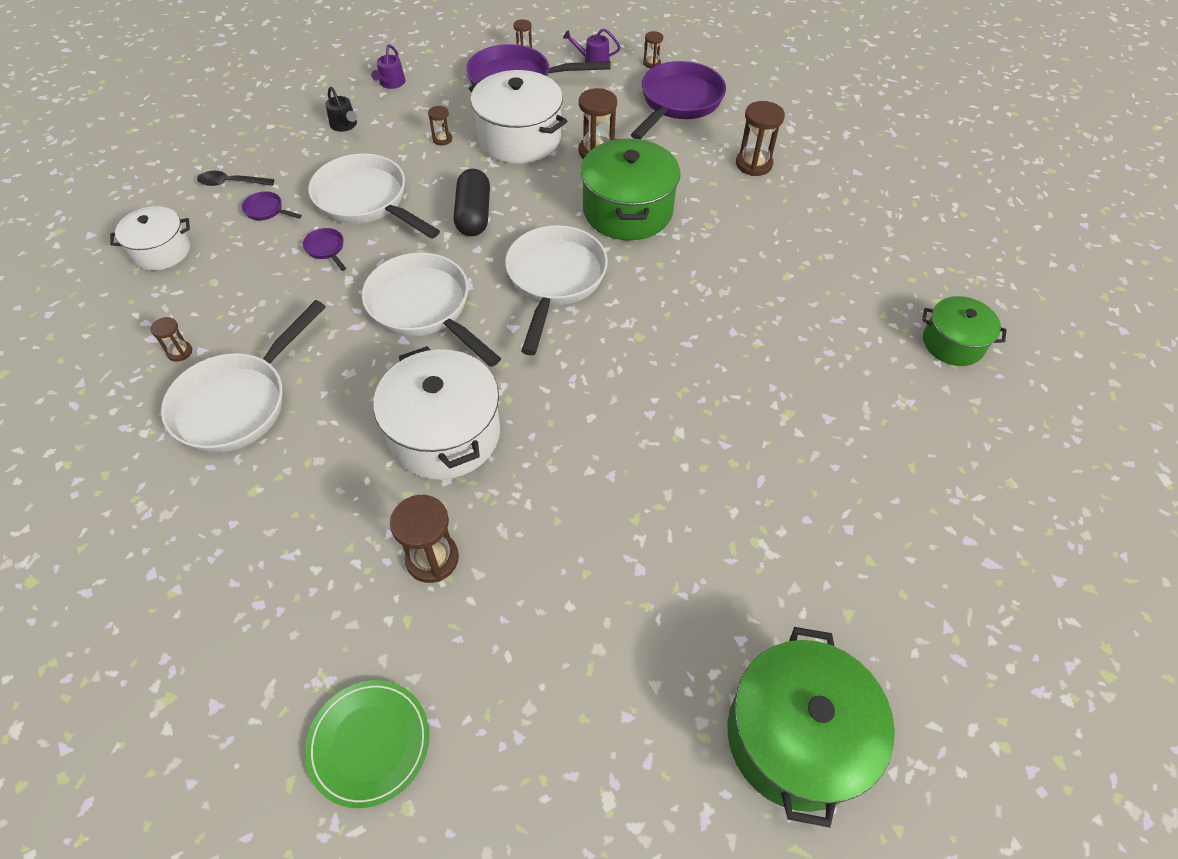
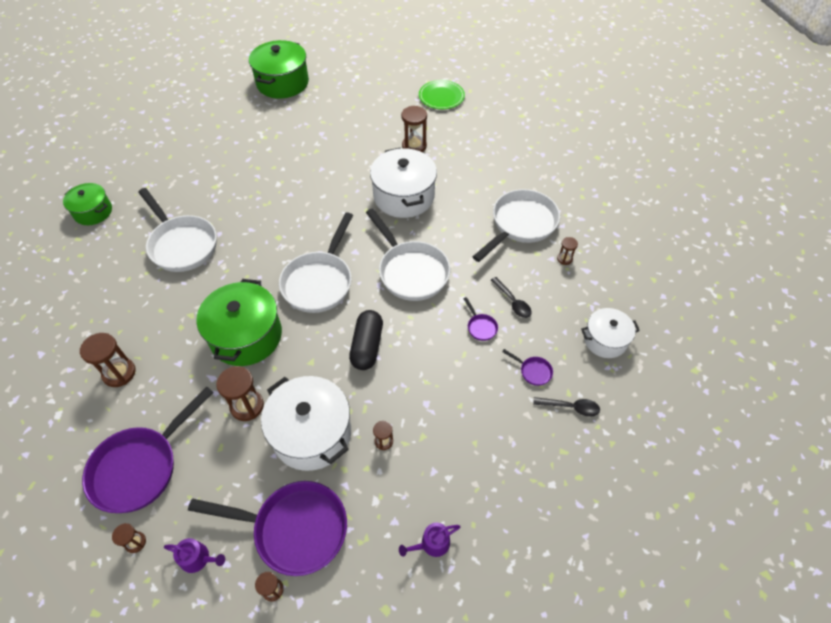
camera: 170 degrees left, 0 degrees up
(276, 283) = (513, 302): none -> black spoon
(345, 125) = (477, 475): black watering can -> none
(366, 201) = (452, 371): white pan -> white pan (182, 244)
(391, 83) = (432, 543): purple watering can -> purple watering can turned 135 degrees counterclockwise

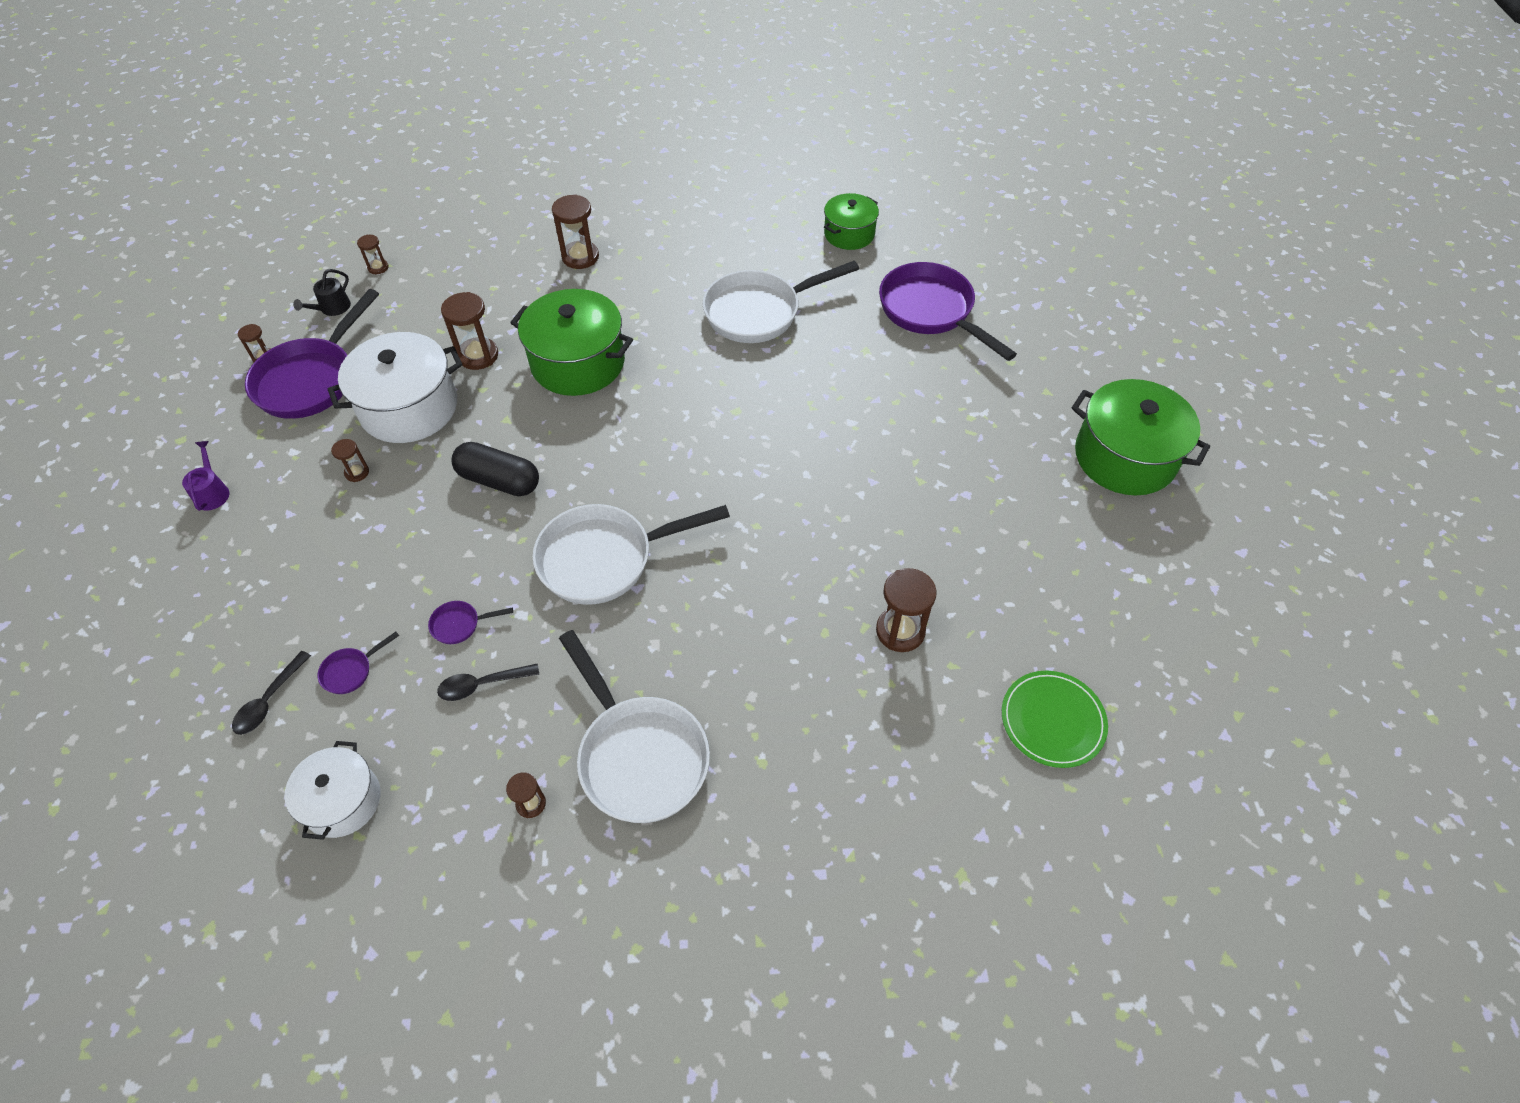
camera: 105 degrees right, 0 degrees up
(141, 467) = (455, 272): purple pan -> purple pan (931, 311)
(198, 558) = (332, 308): purple watering can -> black watering can
(319, 281) = (633, 446): white pan -> none
(404, 196) = (771, 585): white pot -> none

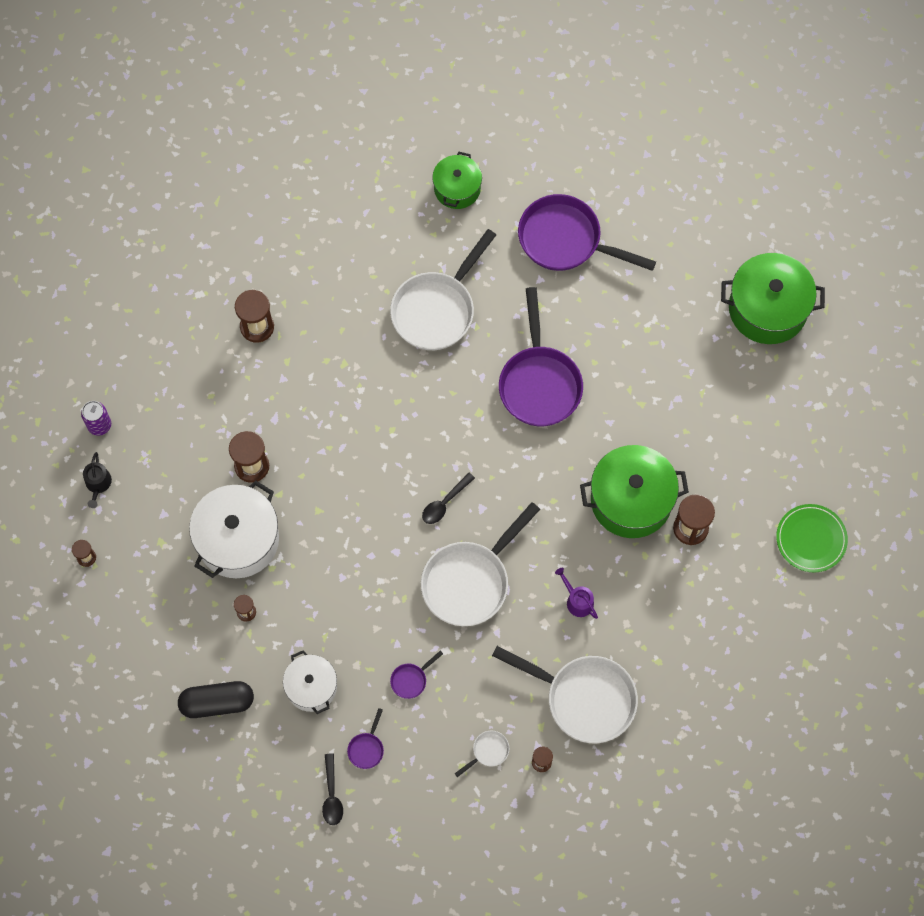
camera: 30 degrees left, 15 degrees up
(212, 492) = (156, 684): purple watering can -> purple watering can (577, 600)
(311, 380) = (142, 556): purple pan -> purple pan (539, 383)
(342, 801) = (430, 824): white pot -> white pot (311, 687)
(378, 267) = (99, 425): brown hourglass -> purple can
(479, 753) = (488, 751): none -> white pan
(482, 685) = (456, 710): black spoon -> black spoon (444, 503)
(499, 480) = (353, 562): black capsule -> black capsule (217, 703)
(578, 363) = (333, 432): green pot -> green pot (631, 500)

